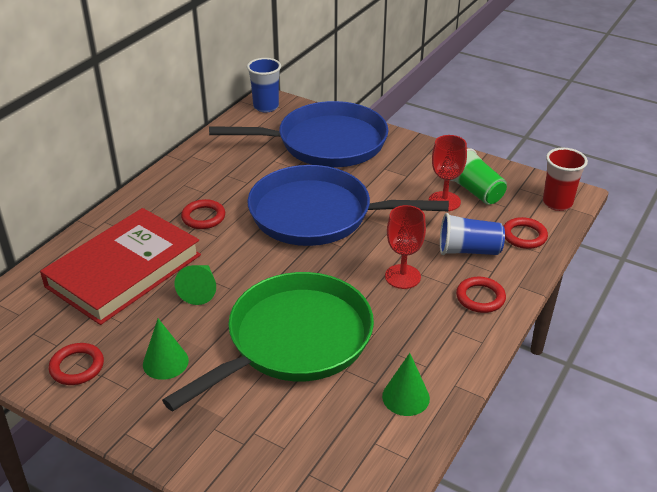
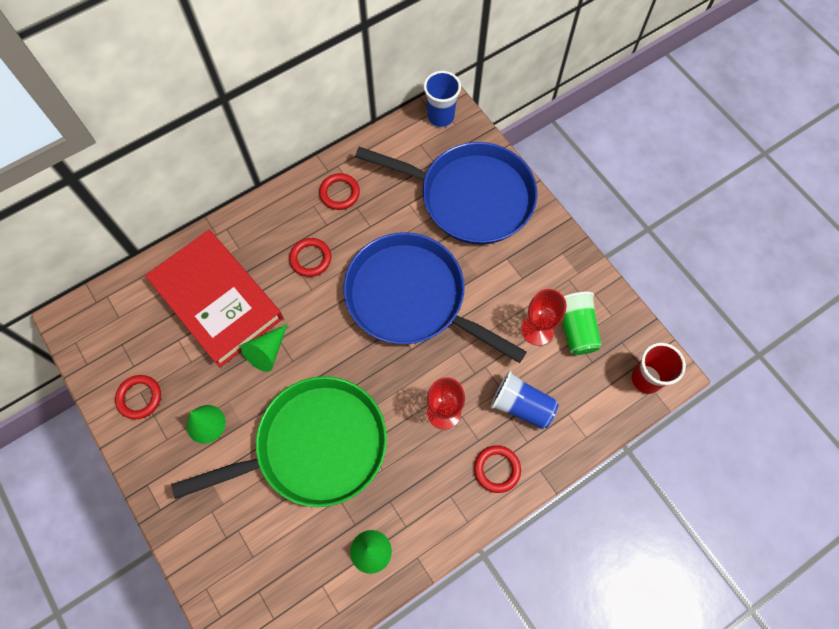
camera: 25 degrees right, 30 degrees up
(124, 270) = (217, 300): red book -> red book turned 75 degrees clockwise
(524, 236) = (585, 410): red ring -> red ring (339, 193)

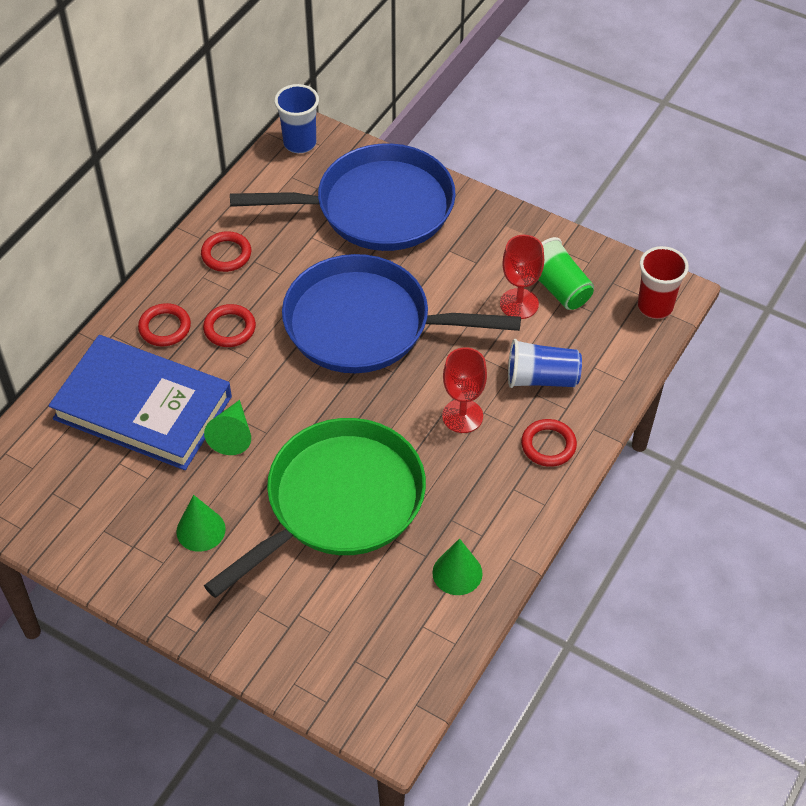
camera: 25 degrees left, 15 degrees down
(139, 398) = (106, 536): red ring -> red ring (165, 327)
(217, 300) = (143, 407): red book -> blue book

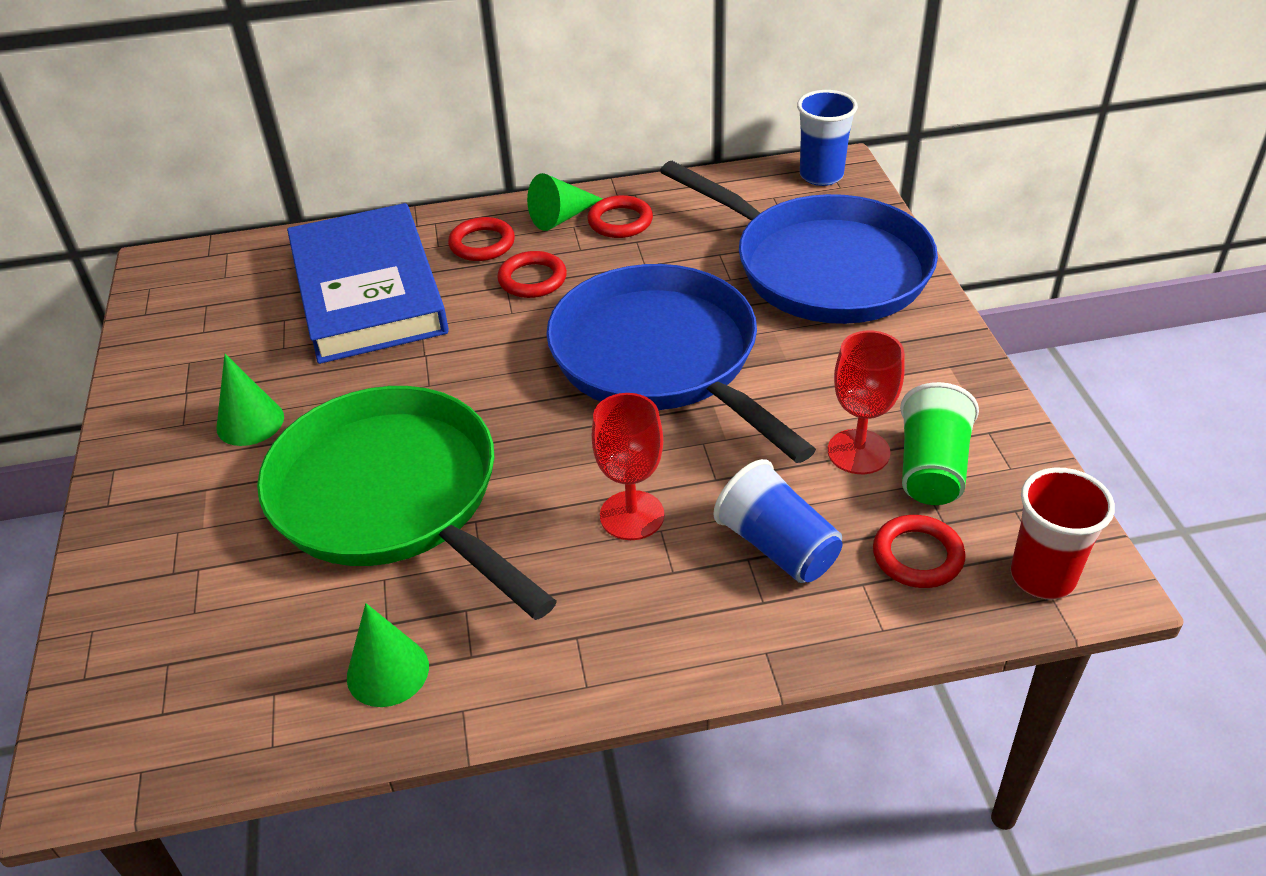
camera: 50 degrees right, 10 degrees down
(232, 435) = (398, 365): green cone -> green cone (561, 217)
(339, 502) = (392, 497): green pan -> green pan turned 135 degrees counterclockwise
(548, 445) = (684, 624): red ring -> red ring (917, 556)

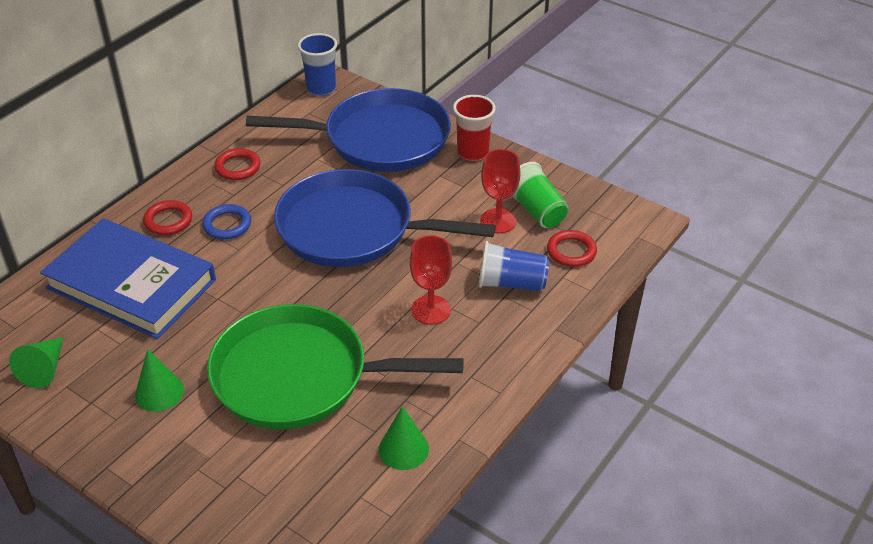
camera: 45 degrees left, 0 degrees up
(532, 279) = (227, 225): red ring -> blue ring
(561, 217) = (198, 182): green cone -> green cone (44, 369)
(1042, 577) = (626, 230): red cup -> red cup (472, 153)

